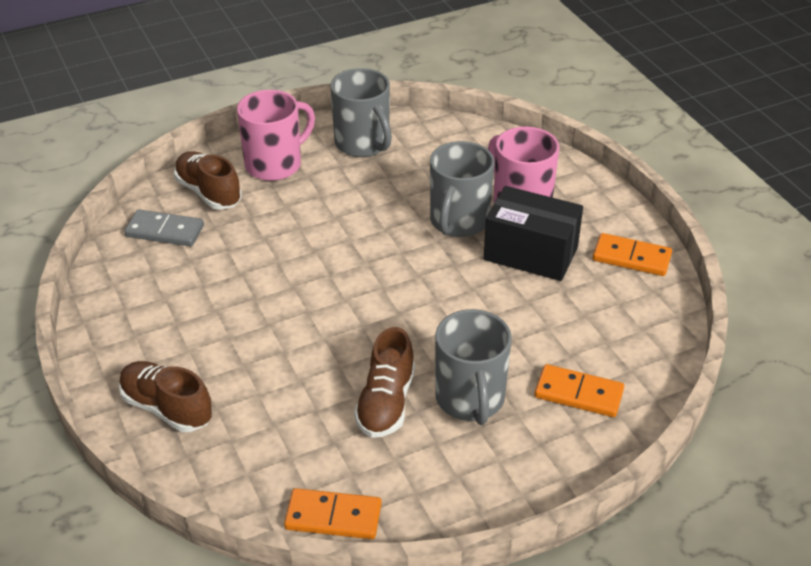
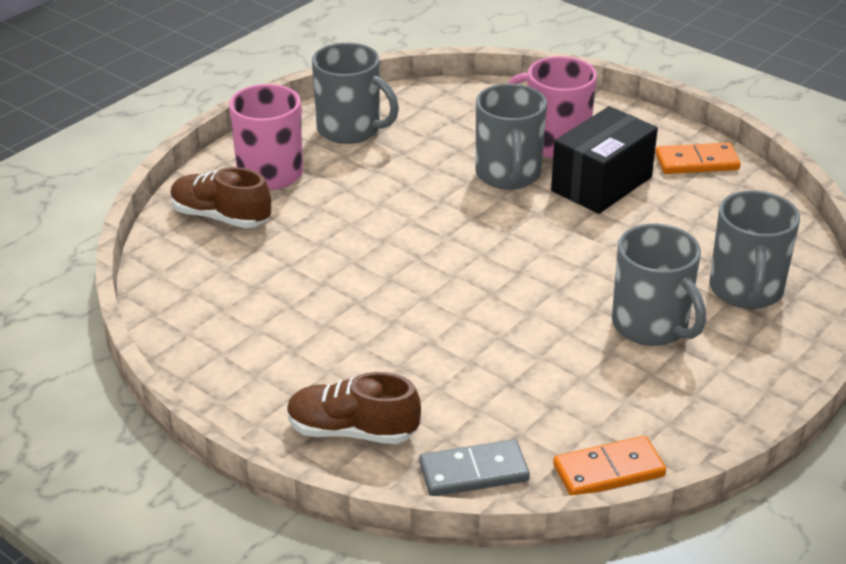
camera: 25 degrees left, 5 degrees down
(165, 231) = (203, 267): grey domino -> grey domino (474, 472)
(386, 403) = (574, 354): brown shoe -> none
(530, 253) = (601, 184): black box -> black box turned 45 degrees counterclockwise
(578, 394) = (746, 290): orange domino -> grey mug

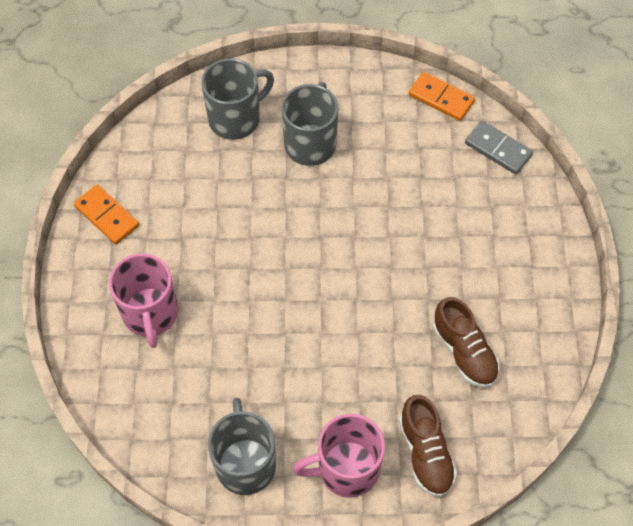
camera: 130 degrees left, 25 degrees up
(352, 431) = (526, 219): brown shoe -> brown shoe (464, 351)
(508, 174) = (217, 314): grey mug -> none
(601, 184) = (182, 253): black box -> none

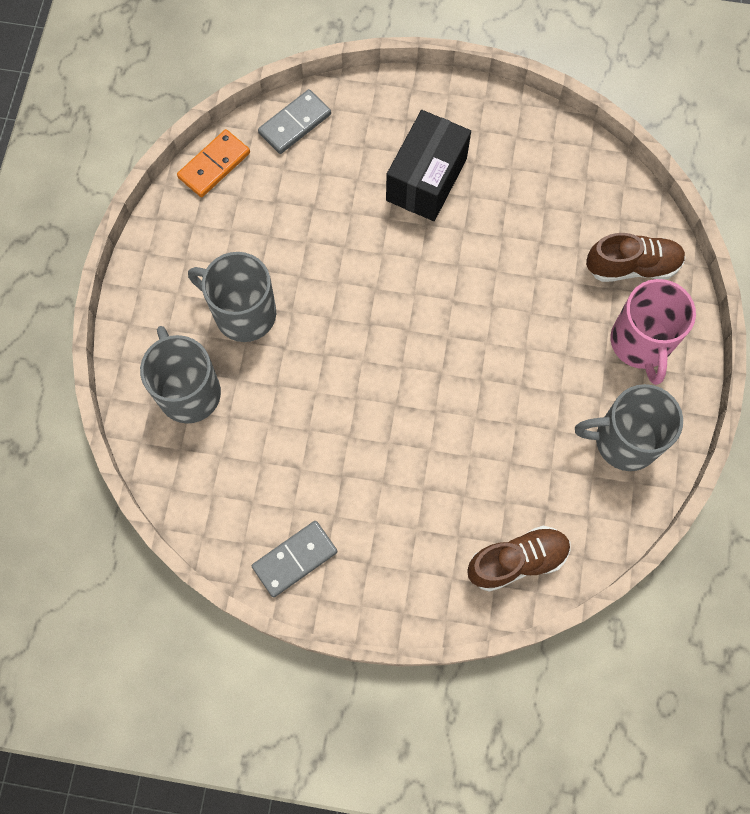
camera: 80 degrees left, 10 degrees up
(107, 216) = (295, 559): orange domino -> grey domino
(150, 314) = (435, 521): pink mug -> none
(464, 351) = (529, 208): brown shoe -> brown shoe (517, 561)
(471, 260) = (426, 179): none -> black box

